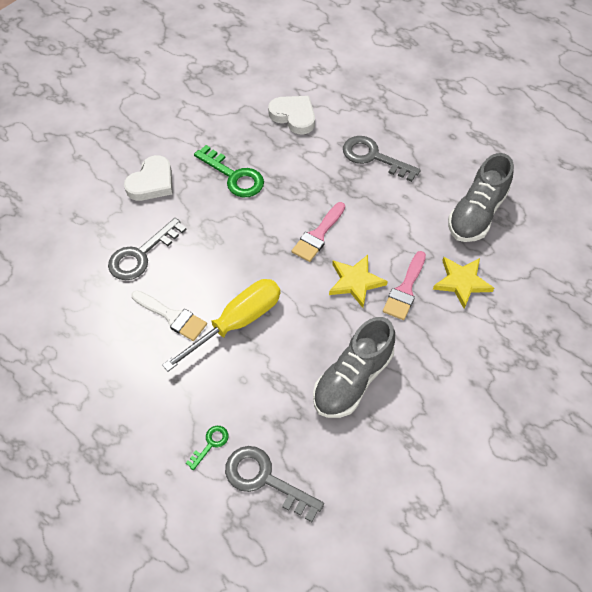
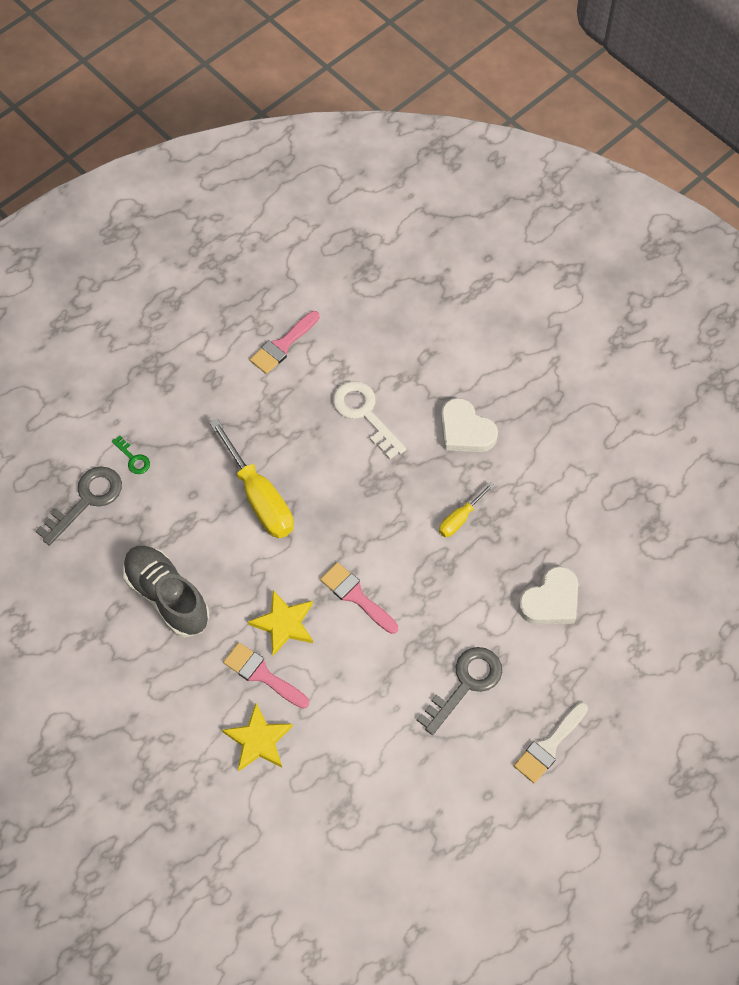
camera: 100 degrees right, 5 degrees up
(69, 332) = (282, 345): none -> pink brush
(141, 255) = (364, 414): grey key -> white key
(172, 317) = (280, 437): white brush -> white brush (549, 746)
(234, 176) = (460, 518): green key -> yellow screwdriver
(476, 213) = (353, 787): grey shoe -> none

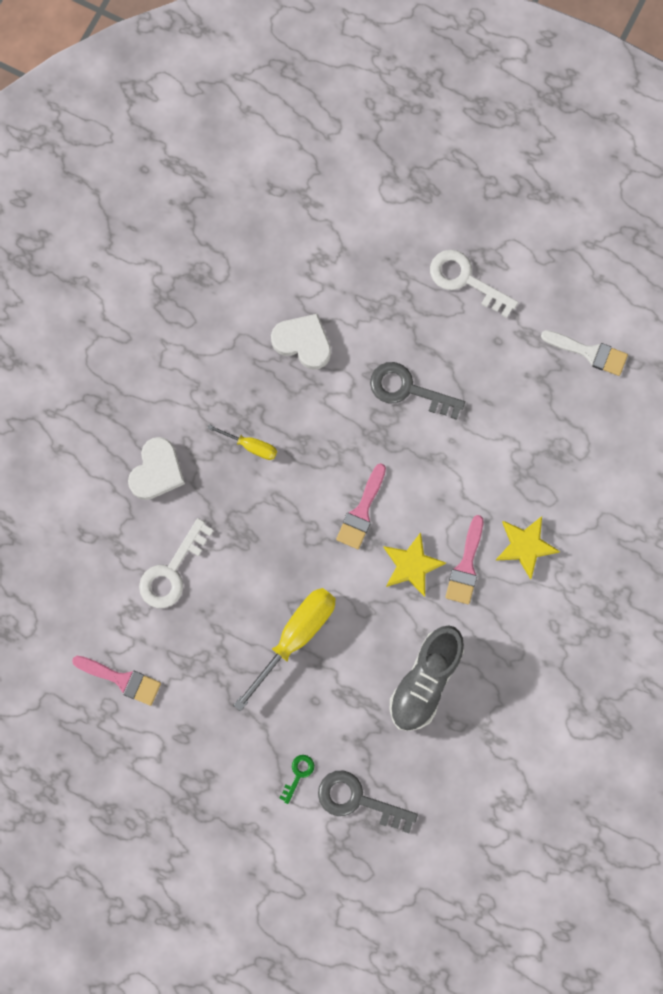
camera: 110 degrees left, 15 degrees up
(549, 746) = (436, 305): white brush -> white brush (589, 352)
(567, 786) = (465, 280): none -> white key

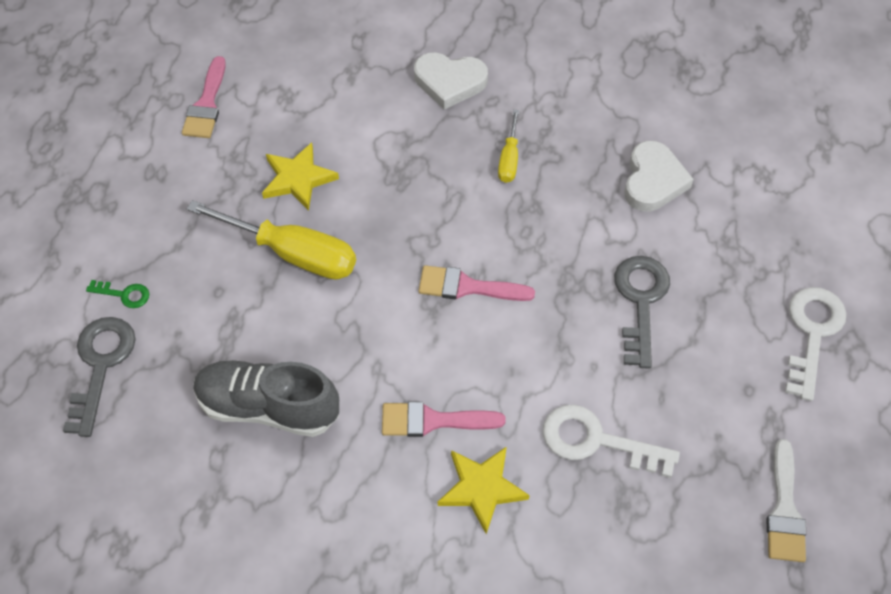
camera: 75 degrees right, 20 degrees down
(172, 571) = (339, 120): white key -> white key (596, 441)
(411, 565) = (415, 357): yellow star -> yellow star (298, 179)

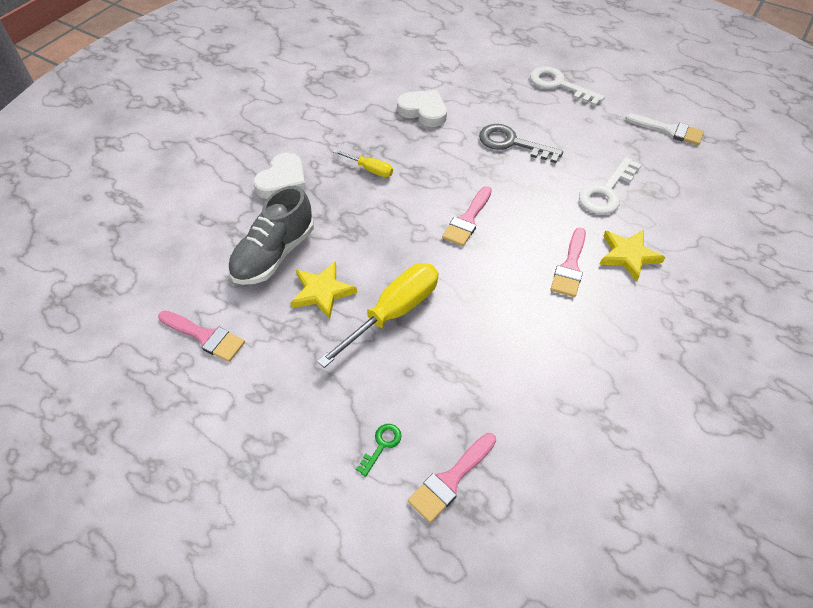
camera: 70 degrees left, 5 degrees down
(100, 365) = (450, 480): grey key -> pink brush
(268, 407) = (531, 362): grey shoe -> grey shoe (274, 254)

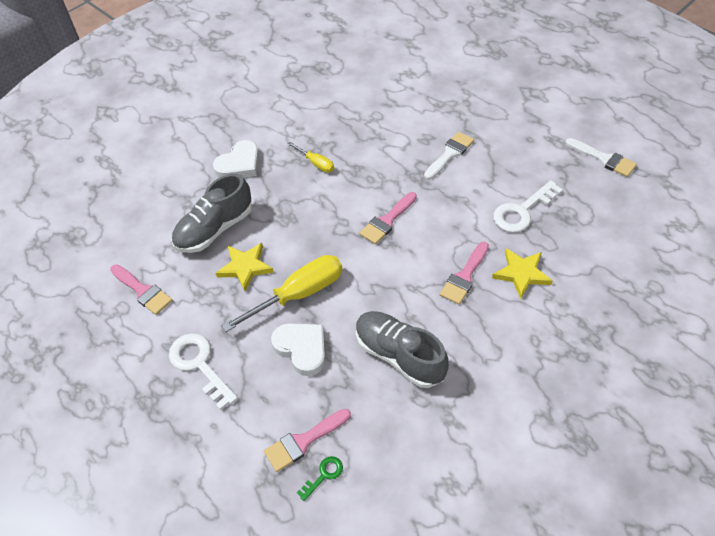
camera: 15 degrees right, 0 degrees up
(381, 445) = (257, 403): green key -> green key (324, 475)
(423, 111) = (379, 113): white heart -> white heart (302, 349)
(512, 143) = (450, 154): grey key -> white brush
(528, 363) = (399, 356): none -> grey shoe
(559, 85) = (513, 101): white key -> white key (199, 365)

